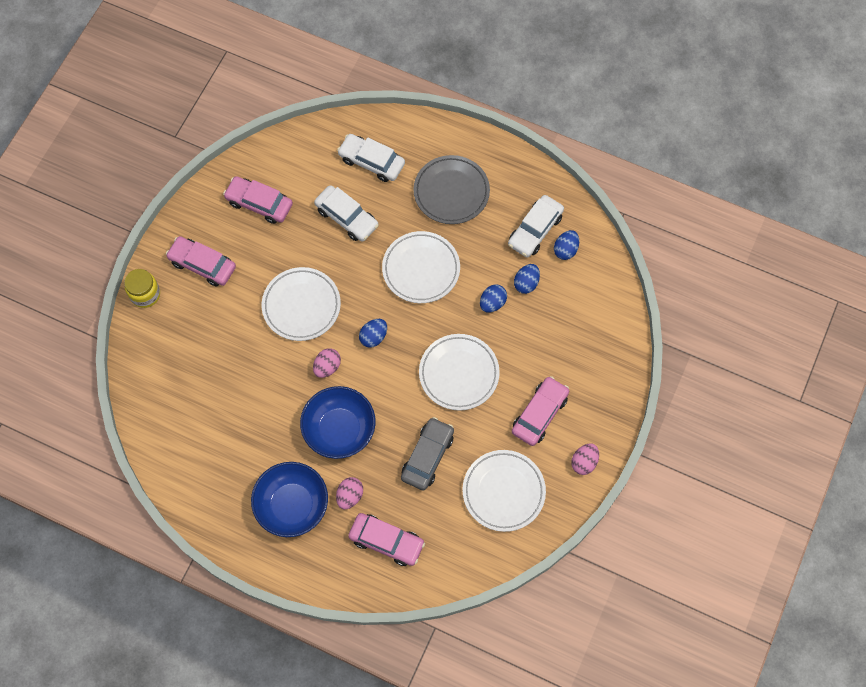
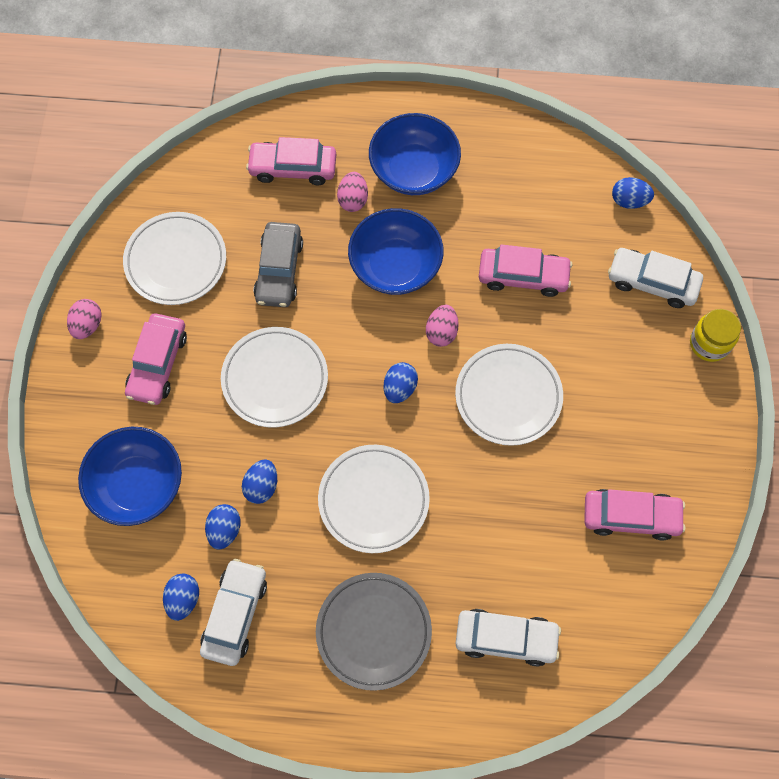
camera: 160 degrees right, 0 degrees up
(141, 420) = (629, 201): none -> blue egg
(202, 264) = (660, 406): pink car -> pink car (523, 276)
(347, 217) = (503, 539): white car -> white car (652, 282)
(576, 332) = (137, 485): none -> blue bowl

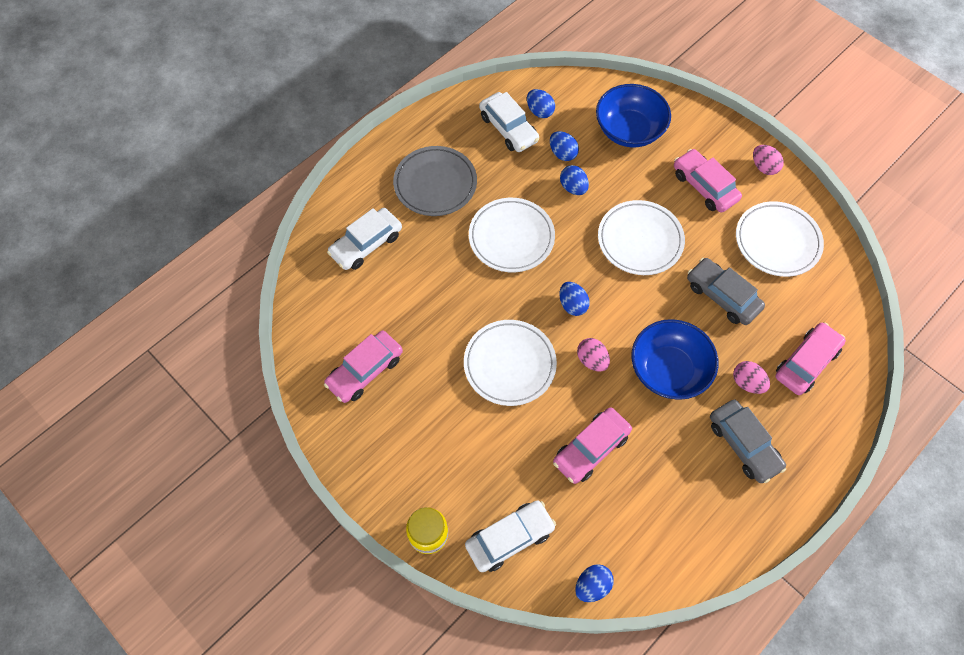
camera: 130 degrees right, 5 degrees down
(414, 170) = (743, 444): blue bowl -> grey car

